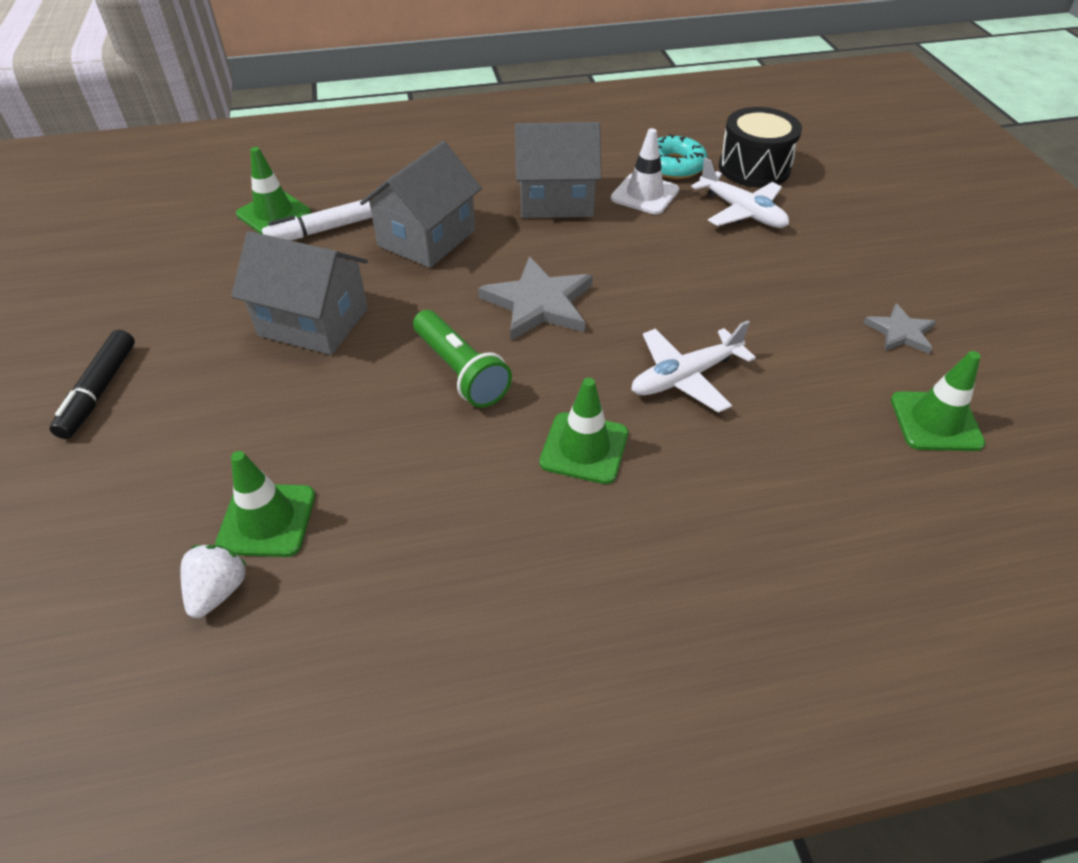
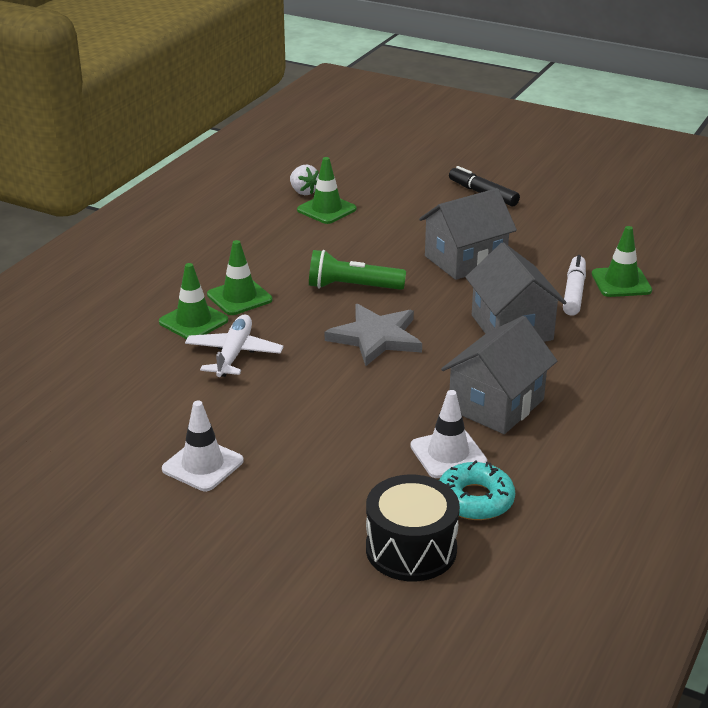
camera: 130 degrees right, 15 degrees down
(742, 212) = (355, 491): white plane -> none
(835, 294) = (202, 465): none -> white traffic cone
(900, 332) = (129, 464): grey star -> none
(935, 421) = (61, 419): green traffic cone -> green traffic cone (193, 321)

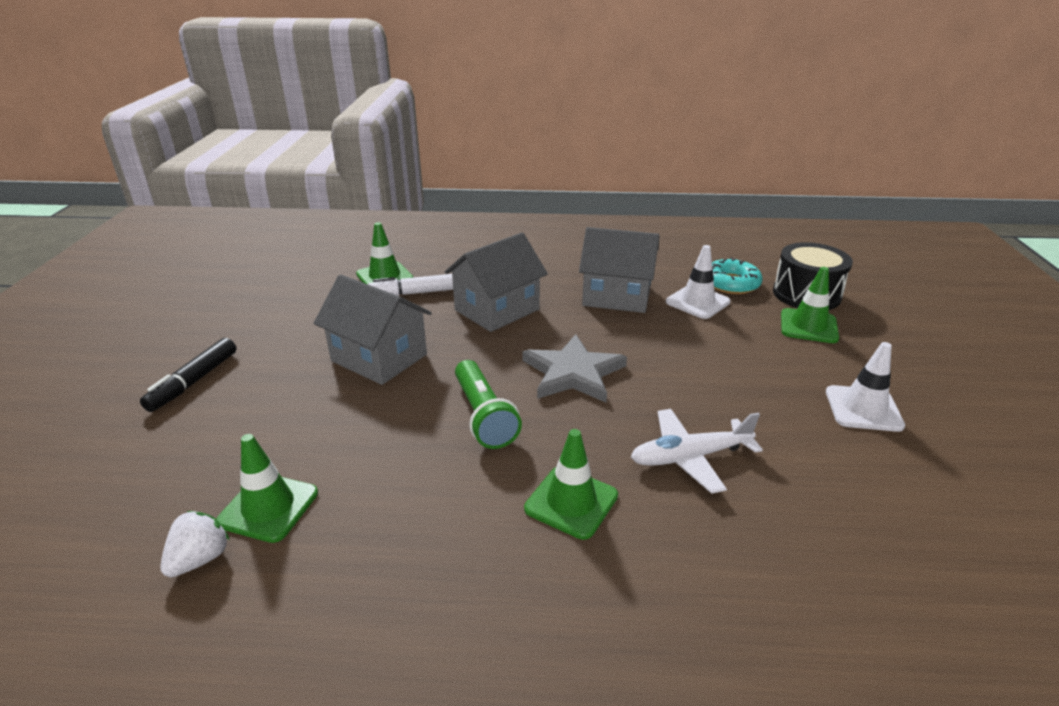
camera: 115 degrees left, 0 degrees up
(193, 321) = (659, 522): green traffic cone -> green traffic cone (808, 326)

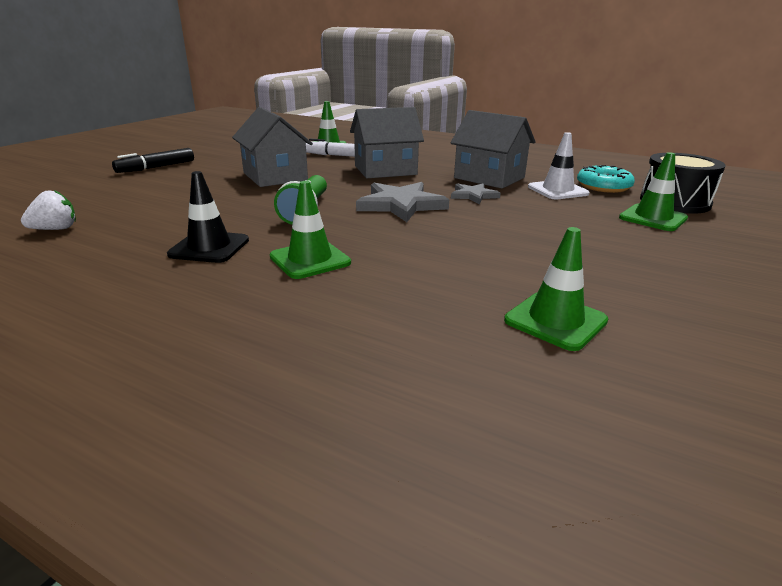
camera: 25 degrees right, 5 degrees down
(268, 507) = (120, 219): green traffic cone -> green traffic cone (555, 320)
(442, 521) = (209, 247): none -> black traffic cone
(629, 334) = (473, 195): none -> grey star
(689, 457) = (437, 260): white plane -> none
(863, 409) = (649, 270): white traffic cone -> none

